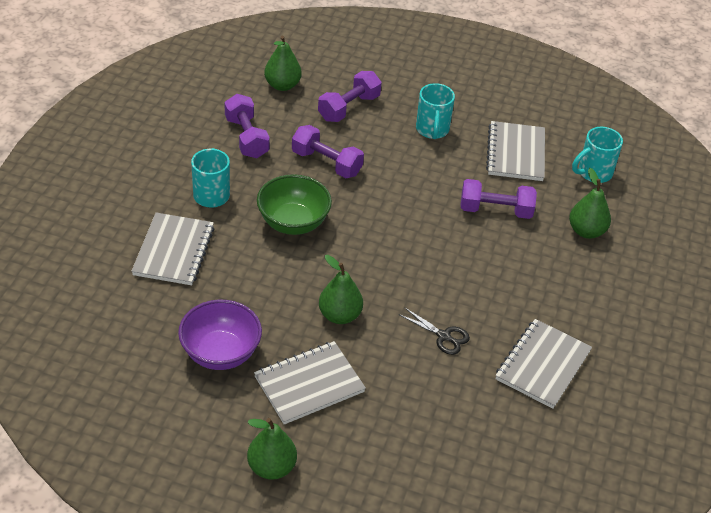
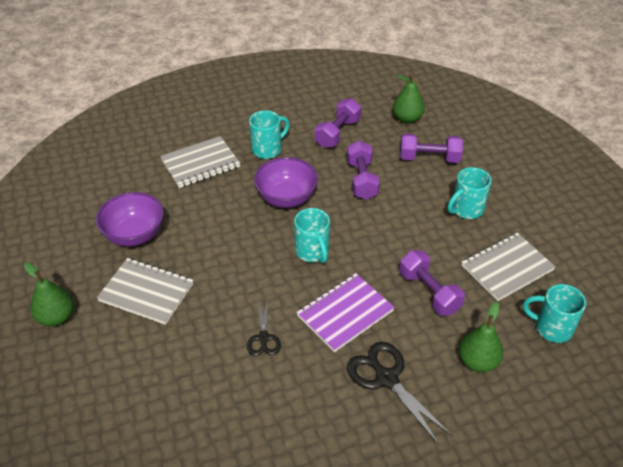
camera: 55 degrees right, 0 degrees up
(293, 223) = (286, 198): green bowl -> purple bowl
(340, 315) = (225, 270): green pear -> none
(379, 248) = (312, 252): none -> turquoise mug
(468, 271) = (345, 313): none -> purple notebook
(542, 365) = (295, 417): grey notebook -> none
(555, 290) = (386, 378): none -> black scissors

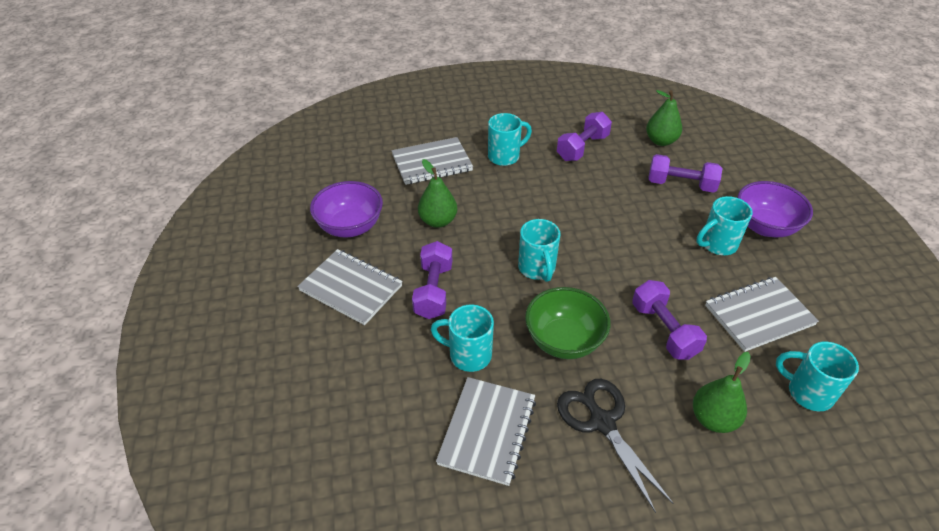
camera: 10 degrees right, 0 degrees up
(56, 317) = (252, 301): green pear -> green pear (438, 221)
(263, 338) = (468, 355): black scissors -> turquoise mug
(286, 198) = (517, 208): purple bowl -> purple bowl (764, 227)
(291, 401) = (487, 431): none -> grey notebook
(345, 313) = (564, 341): purple notebook -> green bowl
(361, 180) = (602, 199): purple dumbbell -> purple dumbbell (433, 291)

